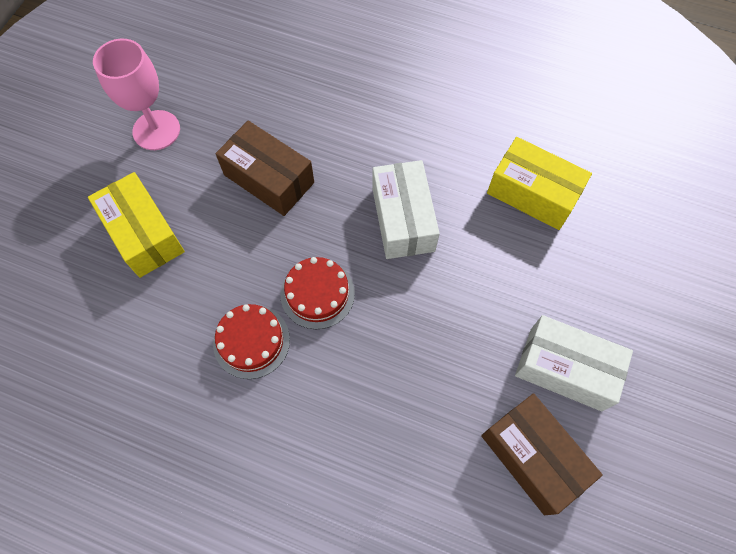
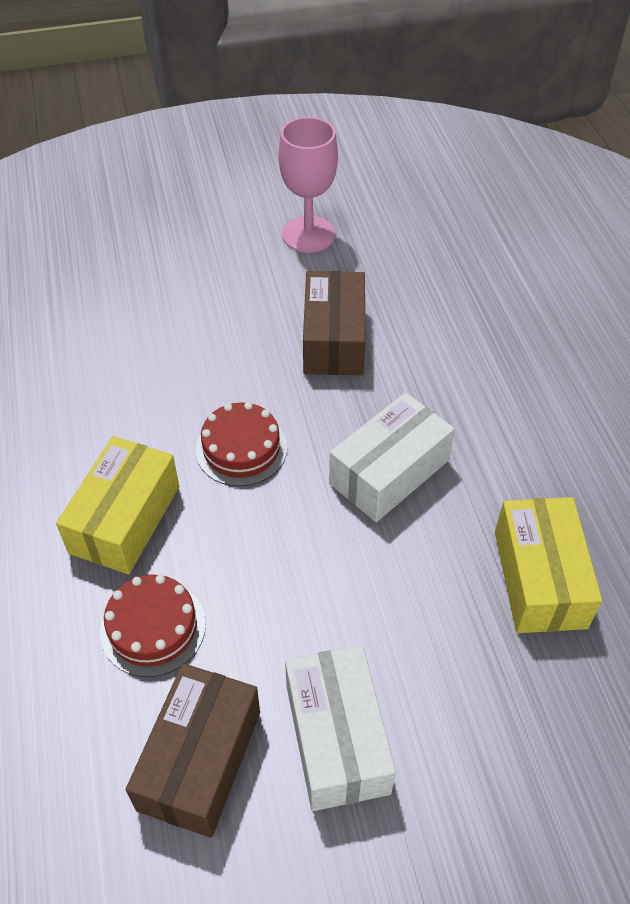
camera: 55 degrees right, 15 degrees down
(144, 234) = (197, 289): yellow box -> yellow box (125, 519)
(251, 341) = (150, 426): red cake -> red cake (153, 627)

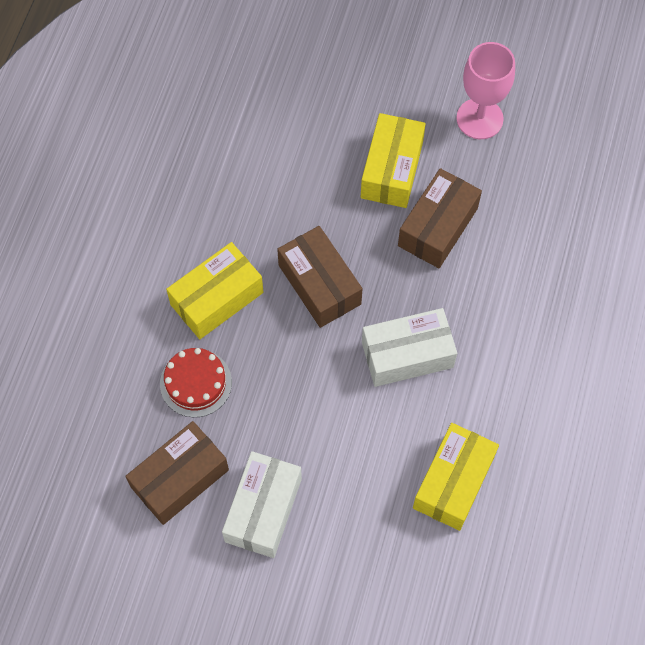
camera: 30 degrees right, 15 degrees up
(241, 448) = (319, 284): red cake -> brown box
(249, 310) = (391, 170): none -> yellow box

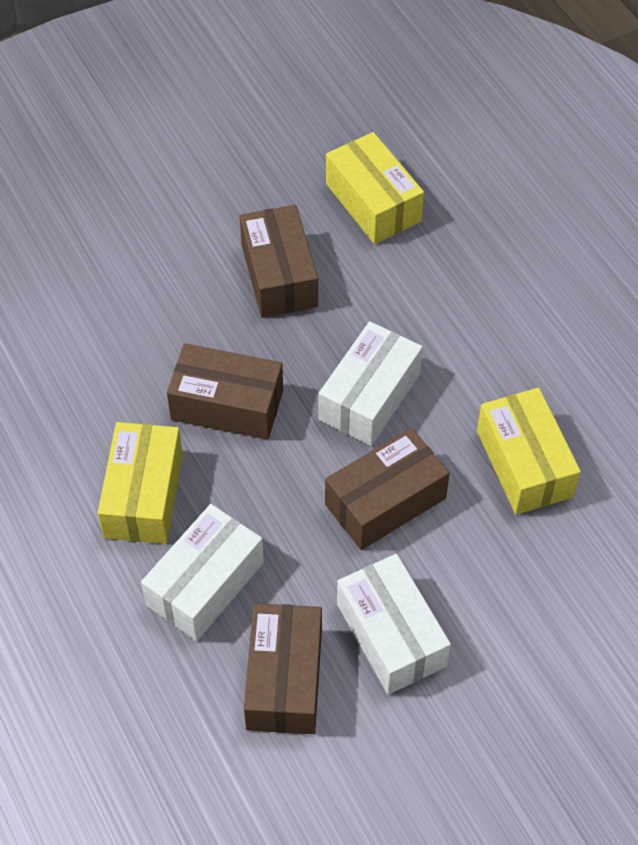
camera: 45 degrees left, 10 degrees down
(196, 383) = (205, 584): red cake -> white box
(346, 428) = (385, 501): none -> brown box
(391, 170) = (186, 262): yellow box -> yellow box (373, 202)
(479, 119) = (218, 164): pink goblet -> none

